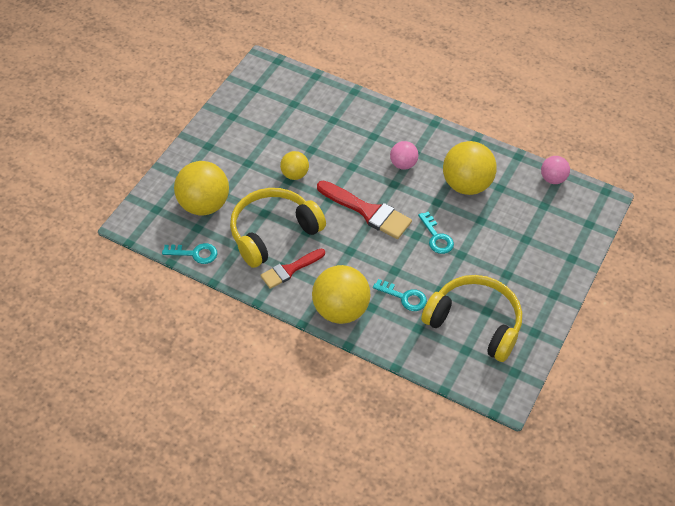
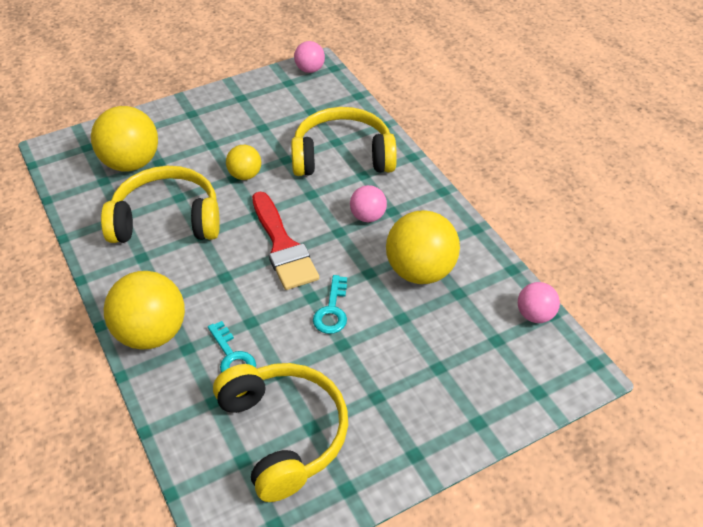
camera: 35 degrees right, 5 degrees down
(195, 253) = (75, 203): turquoise key -> none
(261, 70) = (310, 69): none -> pink ball
(290, 270) = (145, 264): red brush -> none
(347, 128) = (342, 156): none -> yellow headphones

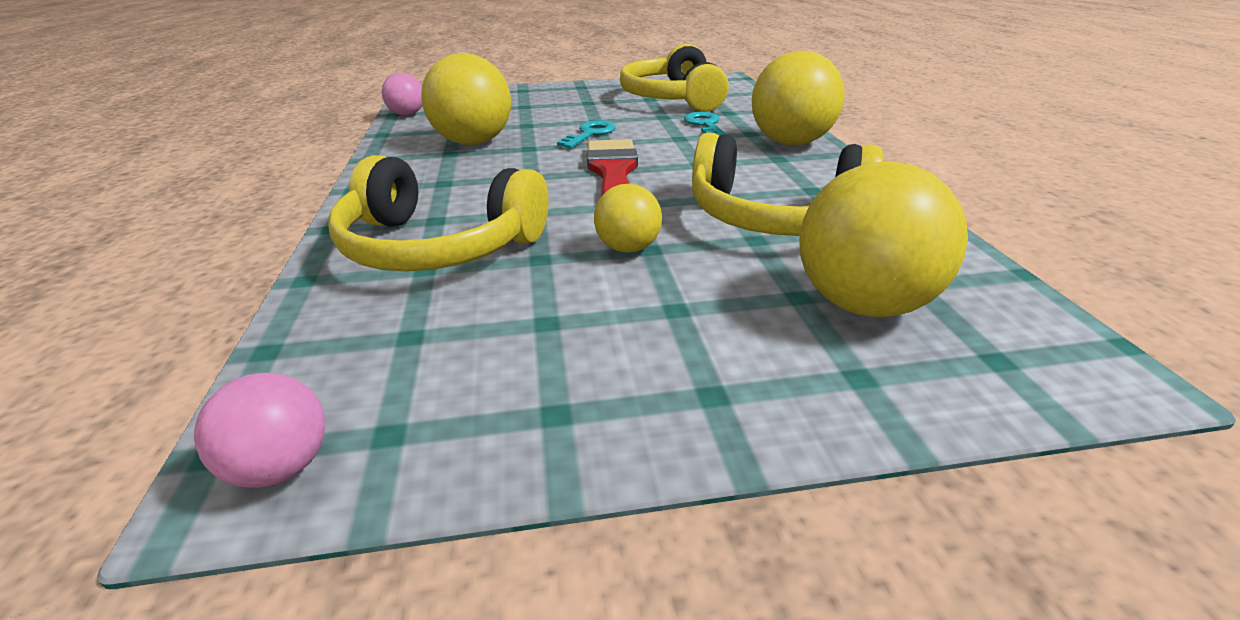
camera: 160 degrees left, 15 degrees down
(368, 216) = (480, 182): pink ball -> none

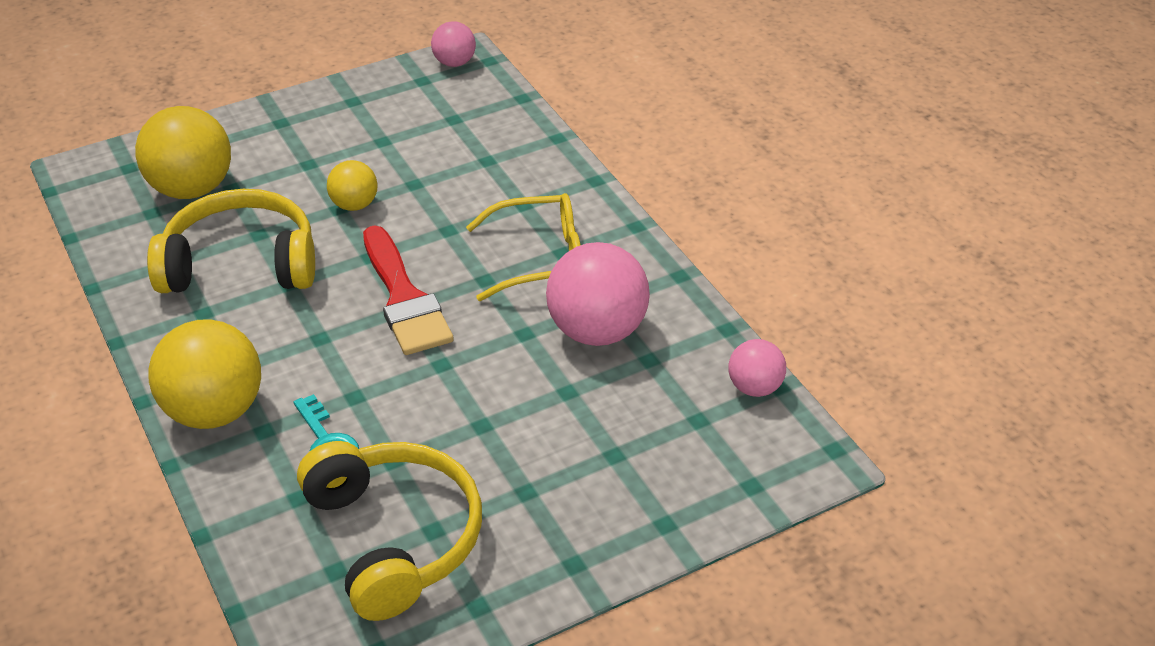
camera: 160 degrees right, 10 degrees up
(438, 246) = (495, 179): yellow headphones -> none
(468, 181) = (540, 258): none -> yellow glasses
(473, 142) = (597, 331): yellow ball -> pink ball
(590, 134) = (469, 382): turquoise key -> none

